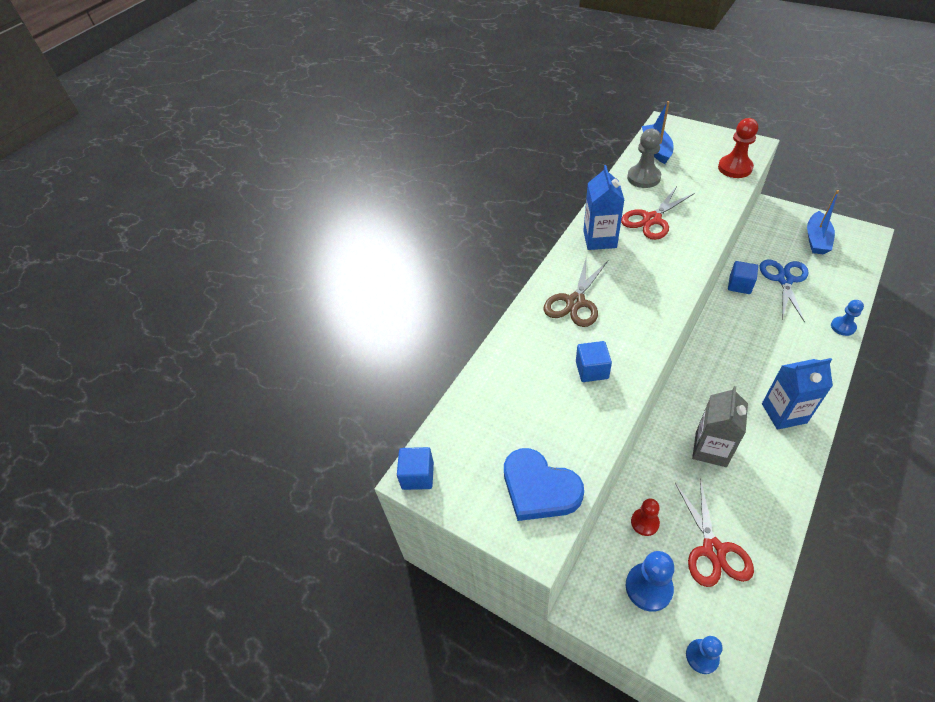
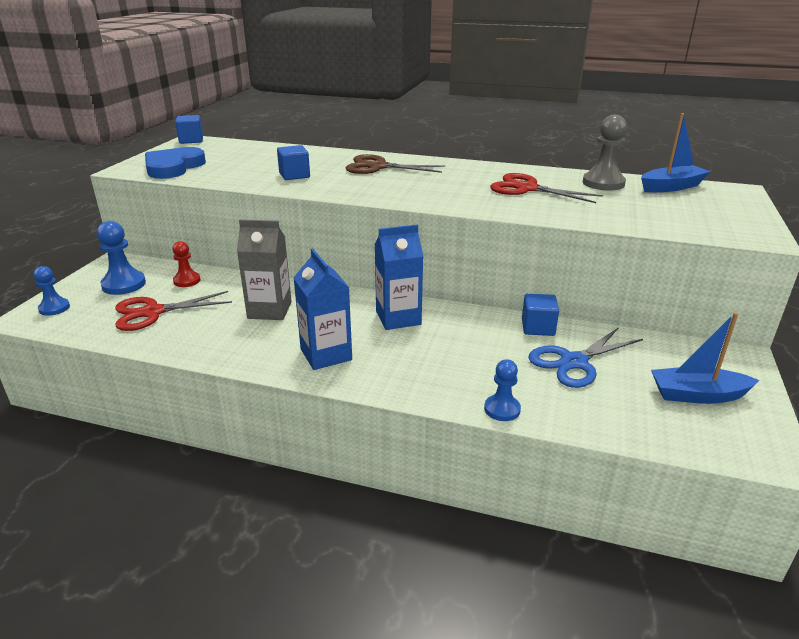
camera: 70 degrees right, 20 degrees down
(599, 239) = (475, 171): blue carton -> blue carton (398, 318)
(735, 168) = (682, 225): red pawn -> none
(784, 280) = (574, 362): blue scissors -> blue scissors turned 150 degrees clockwise

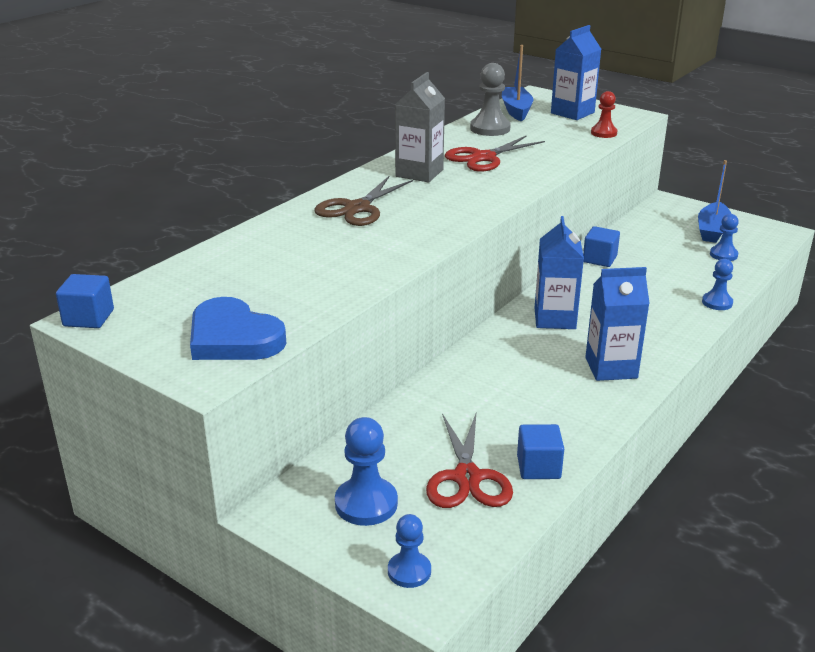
camera: 70 degrees left, 0 degrees up
(187, 281) = (387, 446): red pawn -> red pawn (603, 133)
(269, 310) = (502, 390): grey carton -> grey carton (419, 173)
(294, 175) = (349, 257): blue cube -> blue cube (538, 467)
(574, 362) = (658, 259): blue scissors -> none
(635, 407) = (723, 255): none -> blue pawn
(709, 208) = (572, 113): none -> blue carton

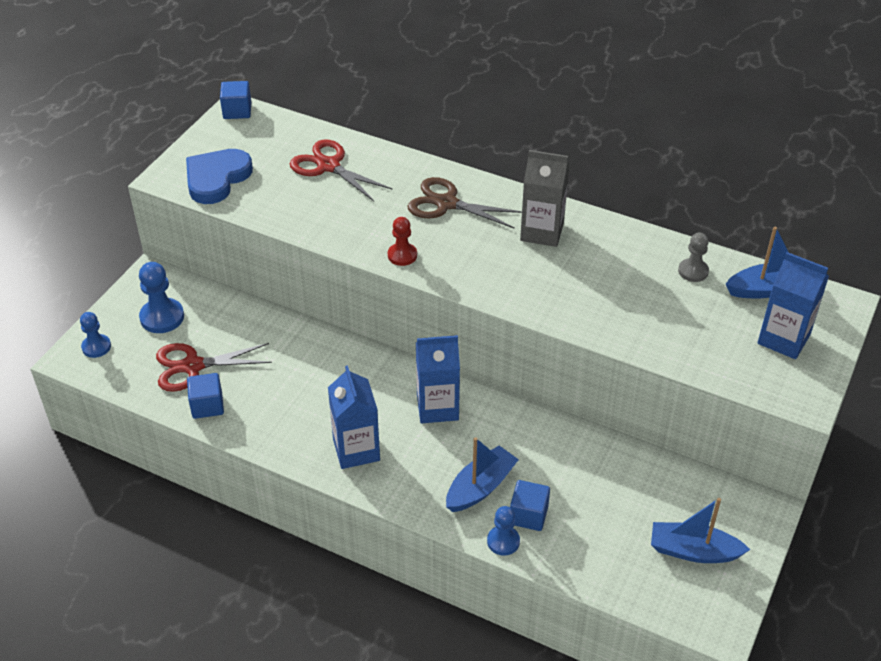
camera: 80 degrees right, 15 degrees up
(483, 157) = (600, 273): red scissors -> red scissors (328, 166)
(490, 128) = (693, 271): grey pawn -> grey pawn, size x0.64
(599, 259) = (577, 440): blue cube -> blue cube (528, 515)
(603, 133) = (721, 368): red pawn -> red pawn (402, 255)
(656, 307) = (480, 487): none -> blue boat
(723, 255) = (626, 557): blue pawn -> none

